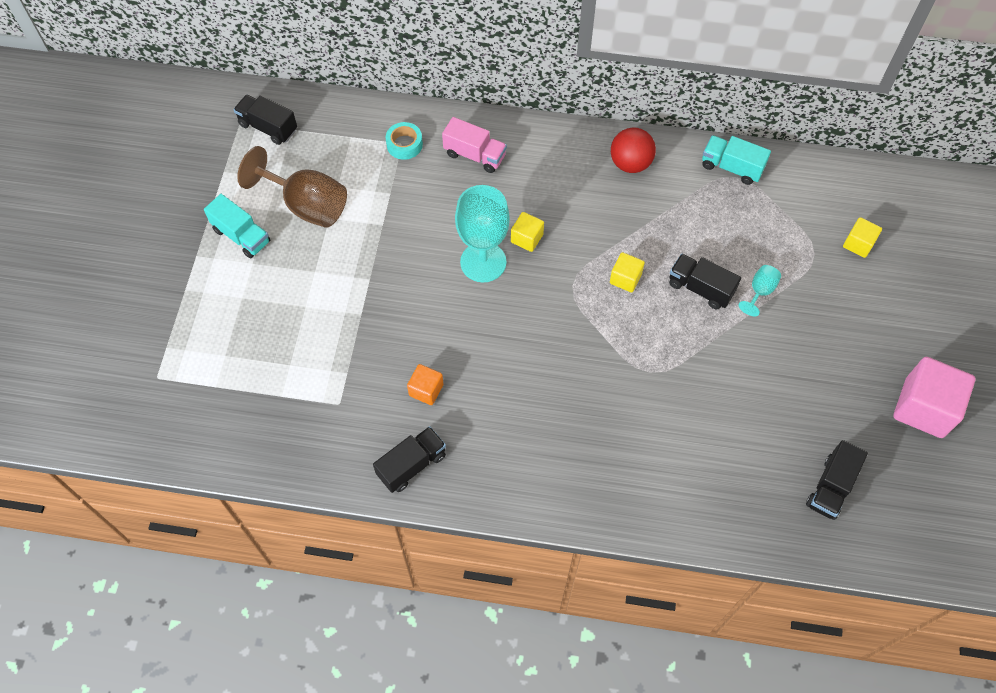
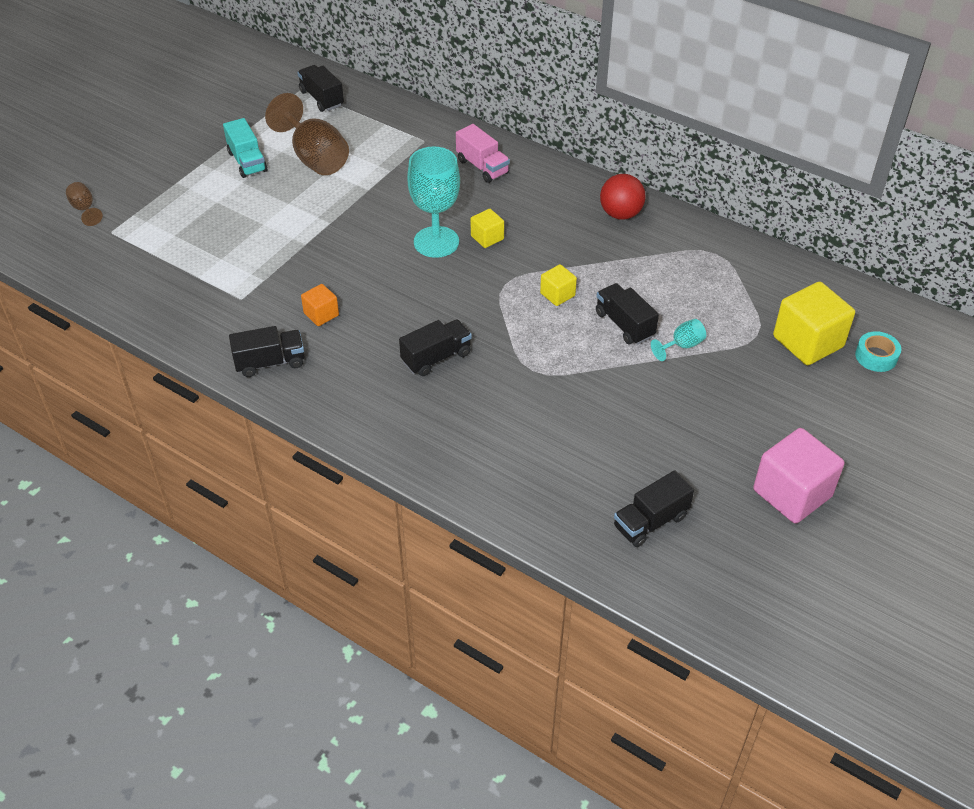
camera: 25 degrees right, 15 degrees down
(110, 360) = (84, 209): none -> brown goblet
(404, 144) = (426, 142): turquoise tape -> turquoise tape (876, 356)
(559, 394) = (436, 358): none -> black truck
(731, 167) = (717, 245): turquoise truck -> none
(858, 244) = (808, 342): yellow cube -> yellow cube, size x1.93

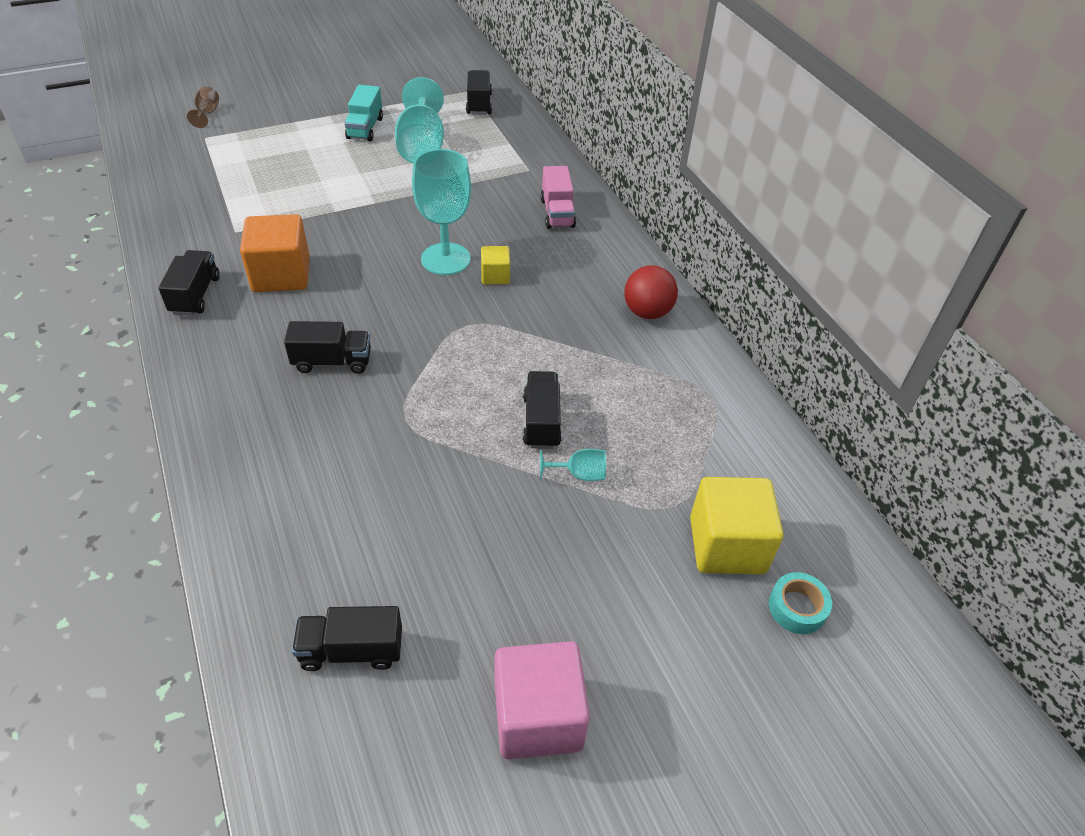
camera: 30 degrees right, 0 degrees up
(270, 362) = (195, 295): black truck -> black truck turned 105 degrees counterclockwise
(314, 157) = (421, 146): brown goblet -> turquoise goblet
(321, 314) = (281, 275): orange cube -> orange cube, size x1.93
(557, 294) = (505, 359): yellow cube -> none

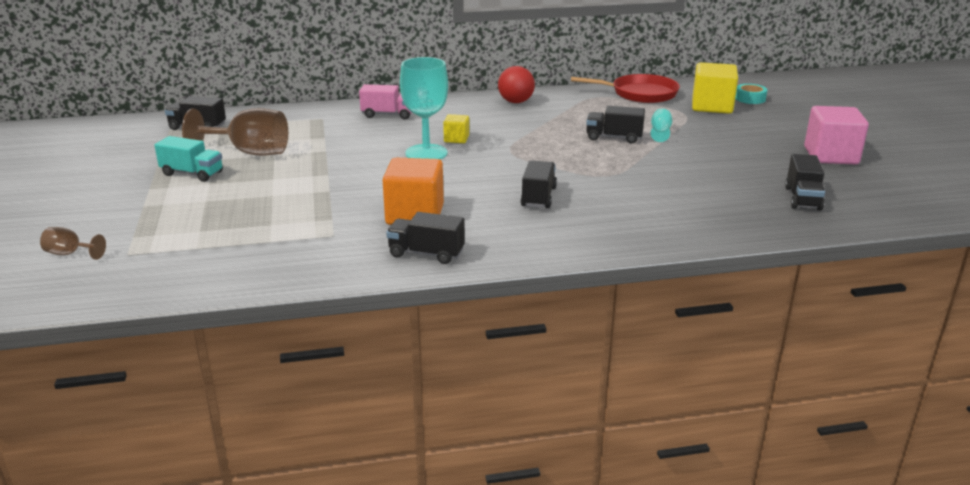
camera: 75 degrees left, 20 degrees down
(421, 146) = (249, 152): turquoise goblet -> brown goblet
(747, 446) = (640, 94): none -> red pan

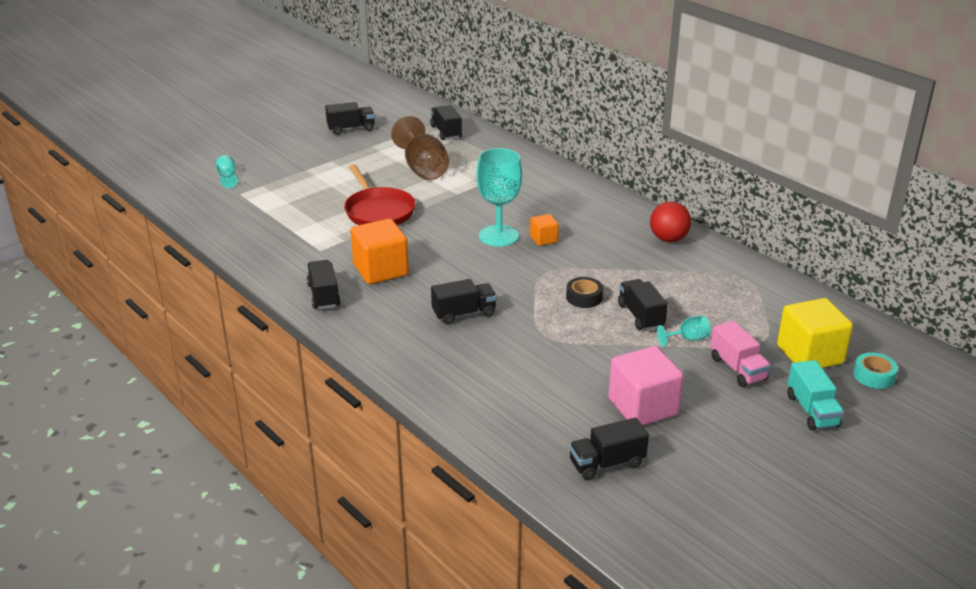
camera: 60 degrees right, 5 degrees up
(70, 254) = (227, 177): brown goblet -> turquoise goblet
(98, 164) = (351, 129): none -> black truck
(192, 174) = (367, 164): turquoise truck -> turquoise truck (812, 411)
(388, 115) = (560, 192): pink truck -> pink truck (737, 369)
(456, 139) = (543, 239): yellow cube -> orange cube
(566, 148) = (584, 297): none -> black tape
(640, 94) = (787, 300): red pan -> red pan (378, 211)
(830, 156) = (752, 466): pink cube -> pink cube (642, 407)

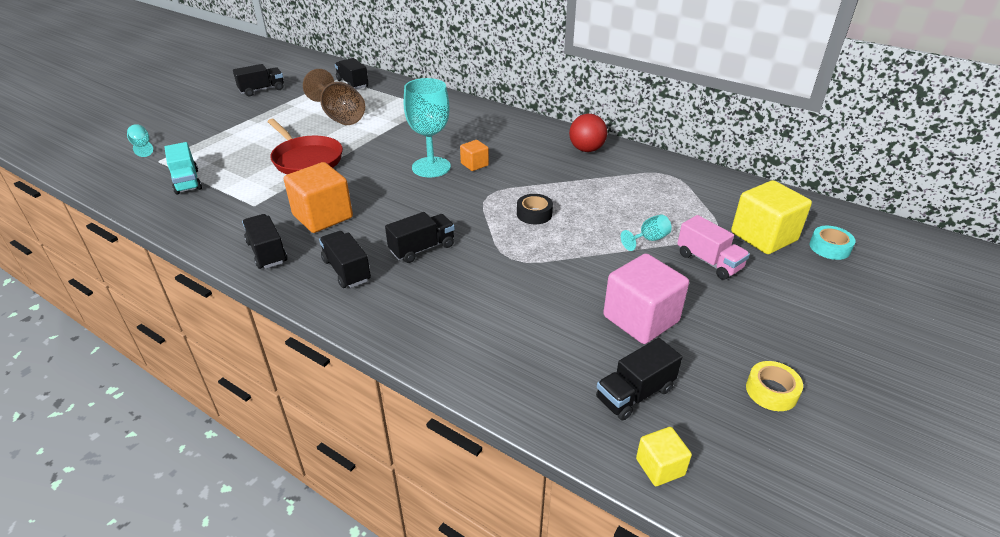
camera: 15 degrees left, 5 degrees up
(601, 517) = (660, 467): none -> yellow cube
(640, 316) = (595, 224): black truck -> black truck (346, 270)
(731, 484) = (771, 391): none -> yellow tape
(812, 411) = (798, 292): turquoise truck -> turquoise truck (187, 181)

